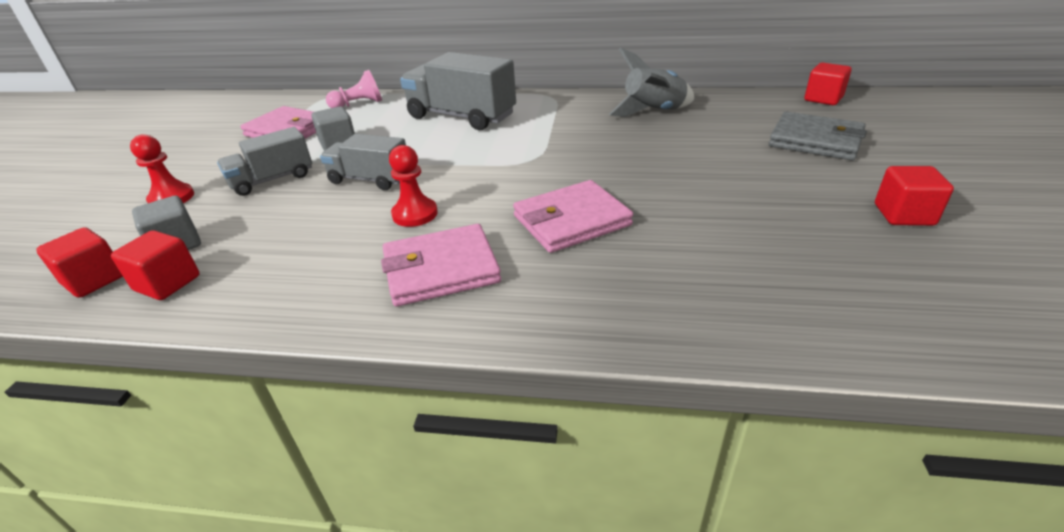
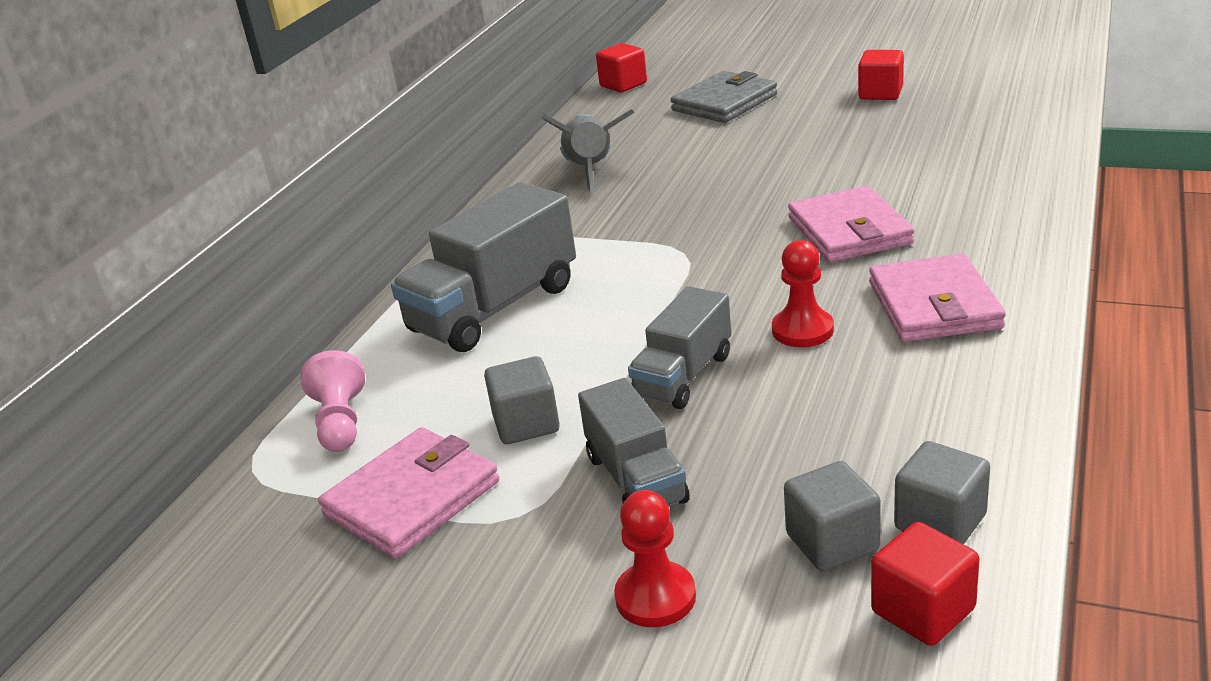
camera: 75 degrees left, 5 degrees down
(167, 283) = (940, 522): red cube -> grey cube

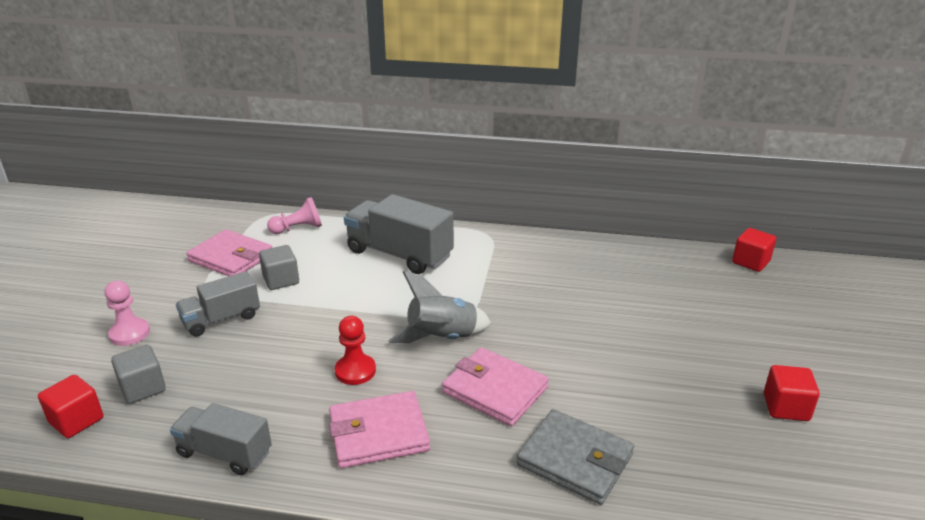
camera: 75 degrees right, 0 degrees up
(590, 171) = (586, 265): grey rocket -> grey rocket (442, 338)
(655, 597) = (129, 333): red pawn -> pink pawn
(683, 376) = (313, 327): grey truck -> grey truck (224, 453)
(724, 102) = (730, 315): grey wallet -> grey wallet (574, 460)
(849, 231) = (495, 390): pink wallet -> pink wallet turned 60 degrees clockwise
(940, 522) = (141, 429): grey cube -> none

